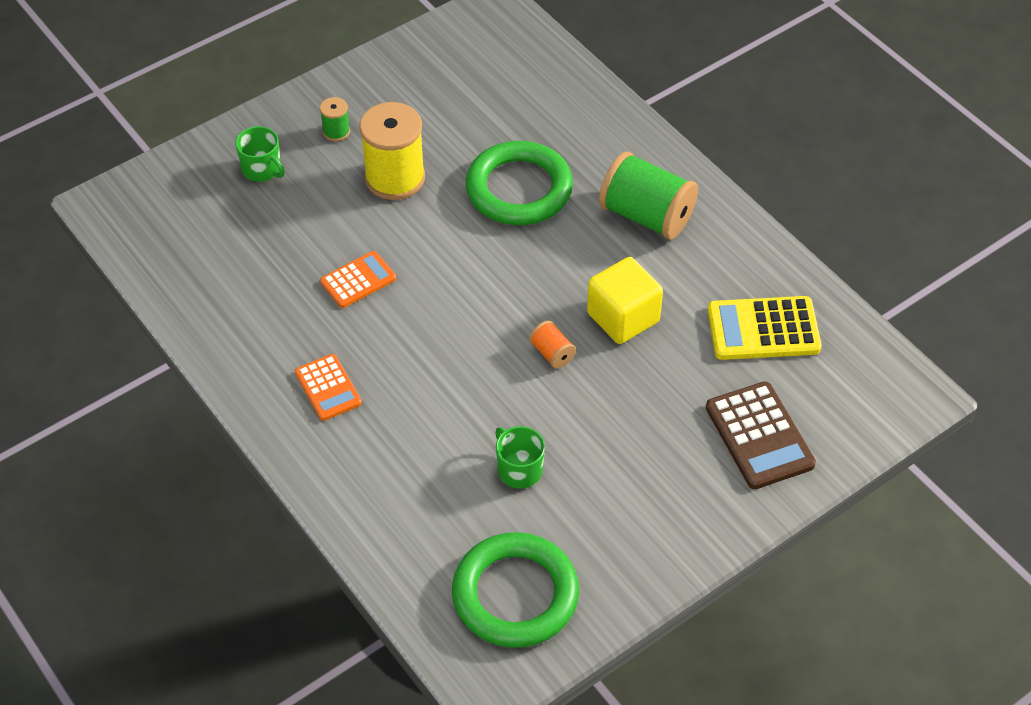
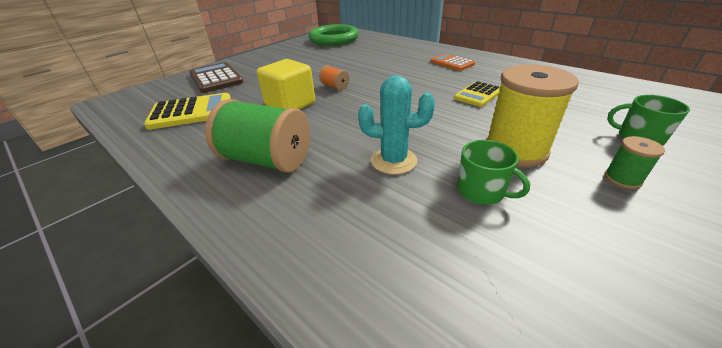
camera: 170 degrees right, 15 degrees down
(358, 280) = (478, 95): orange calculator -> yellow calculator
(519, 189) = (393, 161): green ring -> turquoise cactus
(519, 469) = (341, 58): green mug -> green mug (481, 191)

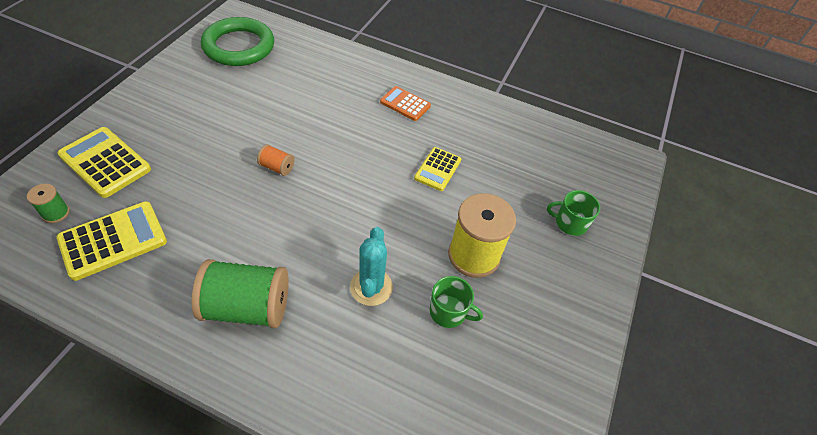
camera: 25 degrees left, 15 degrees up
(216, 78) = (105, 162): brown calculator -> yellow calculator
(290, 104) = (235, 209): yellow cube -> none
(393, 161) = (371, 287): turquoise cactus -> turquoise cactus turned 75 degrees counterclockwise
(622, 179) = (550, 278): green spool -> green spool (56, 213)

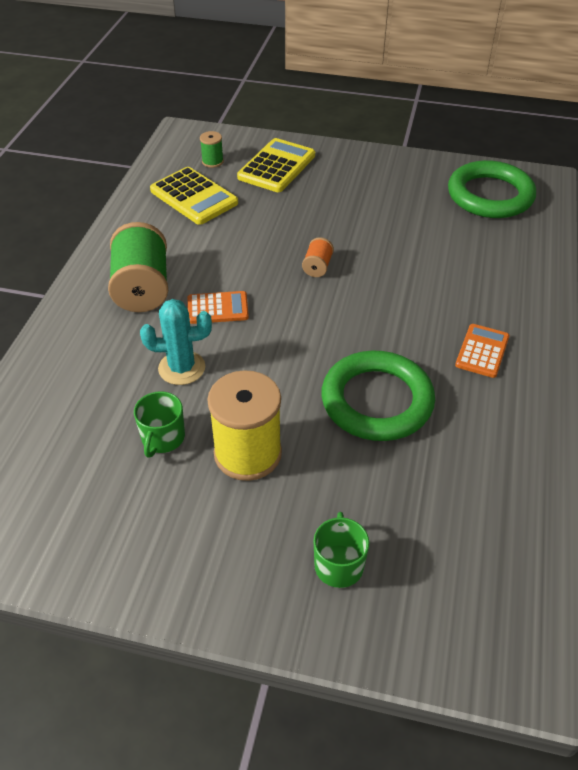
camera: 85 degrees right, 5 degrees down
(302, 248) = (217, 308): none -> orange calculator
(437, 169) = (377, 401): yellow calculator -> green ring

